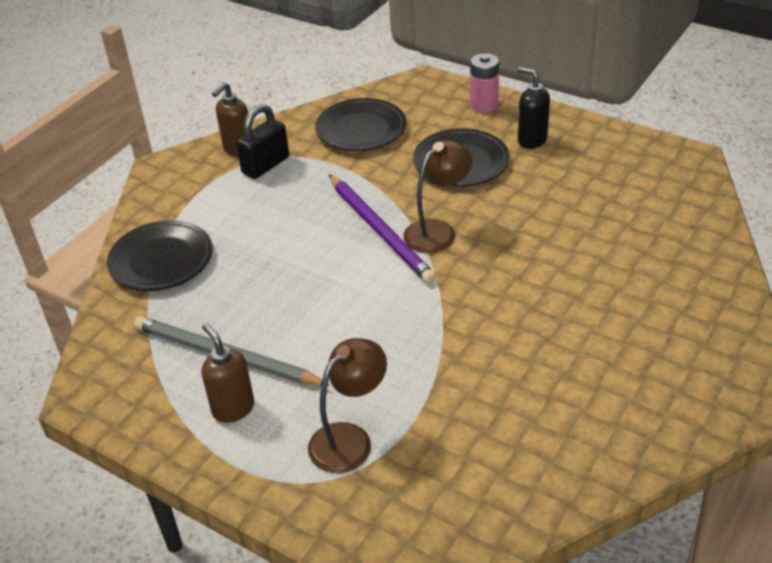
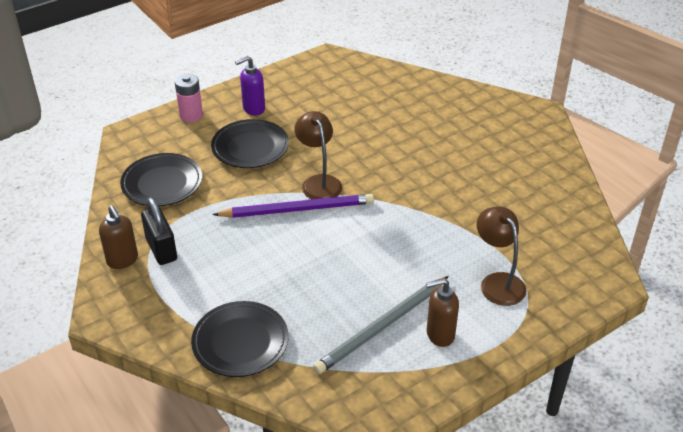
camera: 70 degrees left, 0 degrees up
(531, 140) = (253, 109): black soap dispenser -> purple soap dispenser

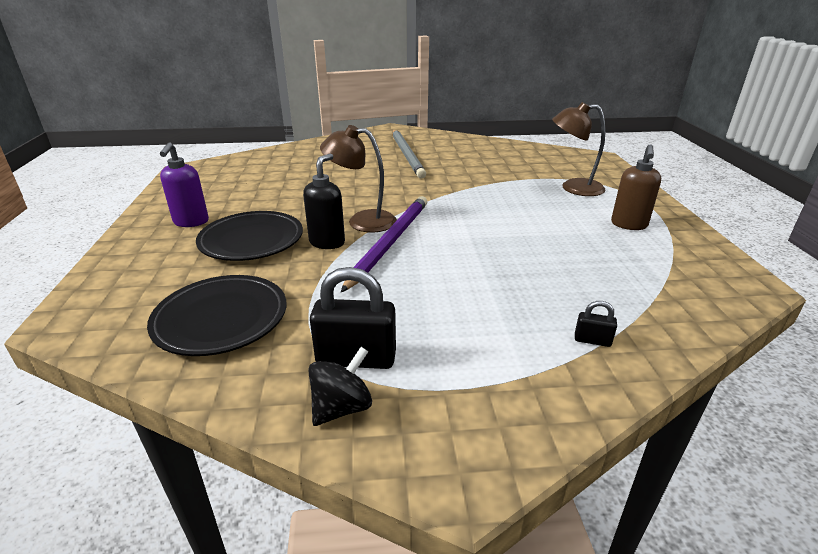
camera: 60 degrees left, 10 degrees down
(123, 260) = (341, 407): brown soap dispenser -> black spinning top
(191, 115) = (128, 261): pink battery -> none
(240, 342) = (592, 340): black plate -> black padlock
(274, 181) = (327, 242): none -> black soap dispenser
(382, 327) = (605, 247): grey pencil -> grey pencil (407, 155)

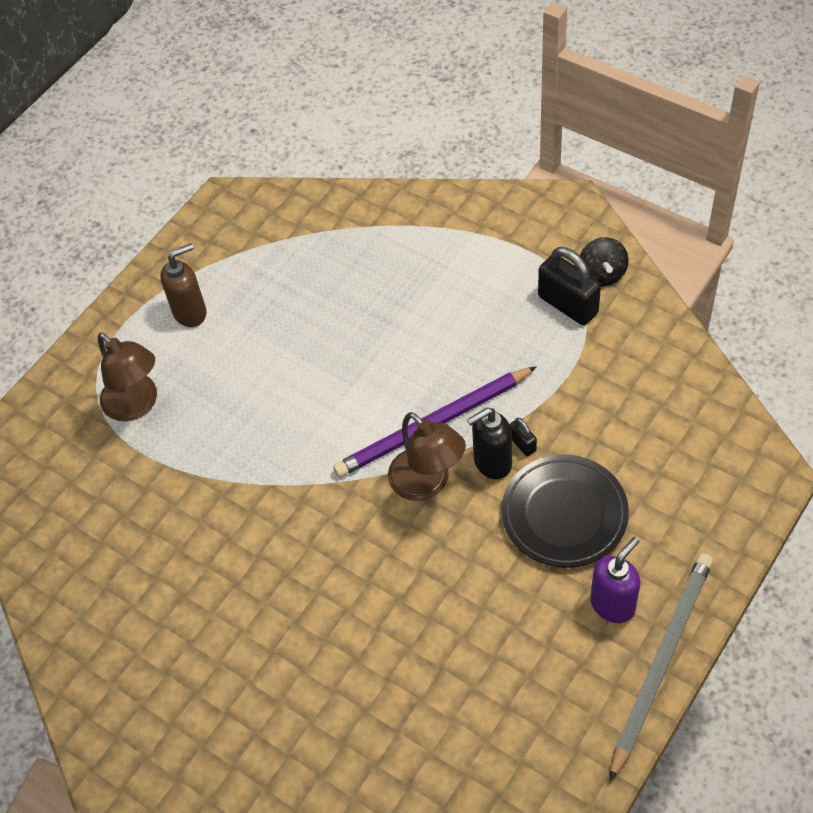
camera: 135 degrees left, 25 degrees up
(221, 319) = (643, 401): black plate -> none
(341, 407) = (602, 274): black spinning top -> black spinning top turned 90 degrees counterclockwise
(407, 155) = (213, 641): grey pencil -> grey pencil (661, 661)
(592, 340) = (403, 230): black padlock -> black padlock (522, 444)

